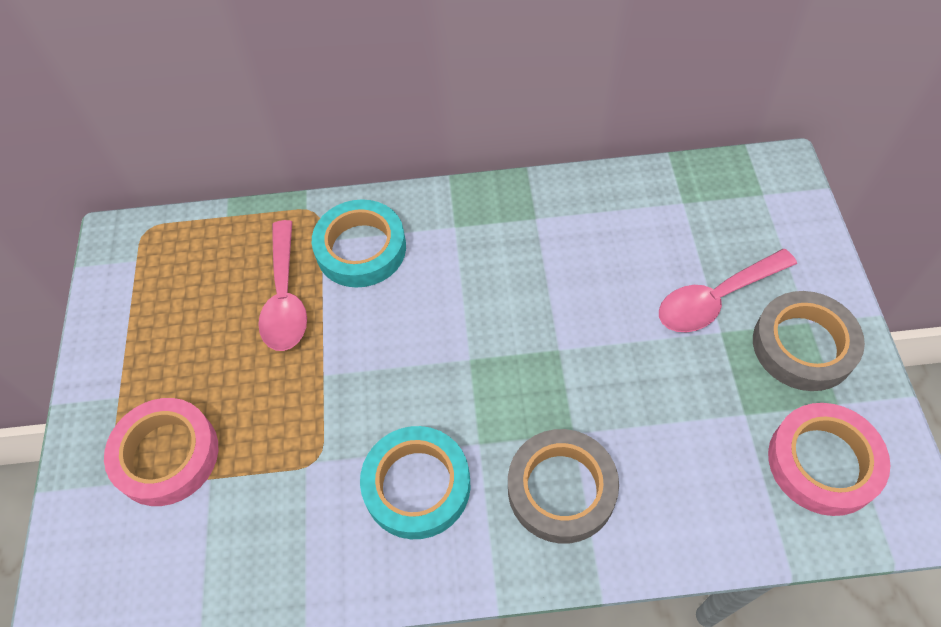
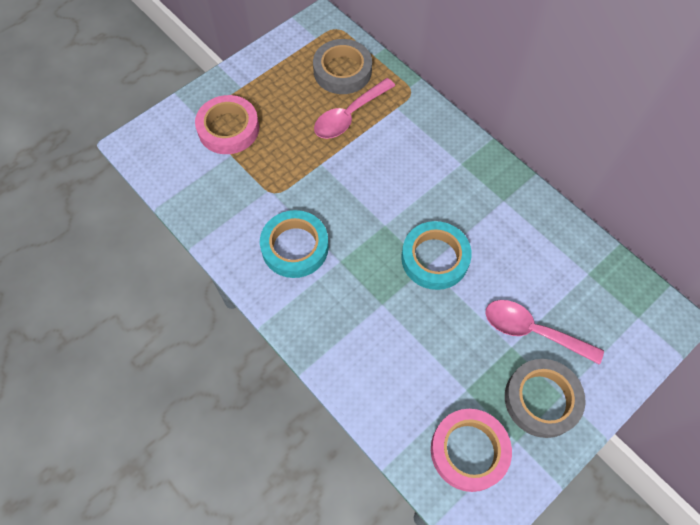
camera: 50 degrees right, 5 degrees up
(361, 249) = (407, 129): turquoise tape -> turquoise tape (435, 258)
(561, 489) = (345, 317): grey tape -> grey tape (342, 71)

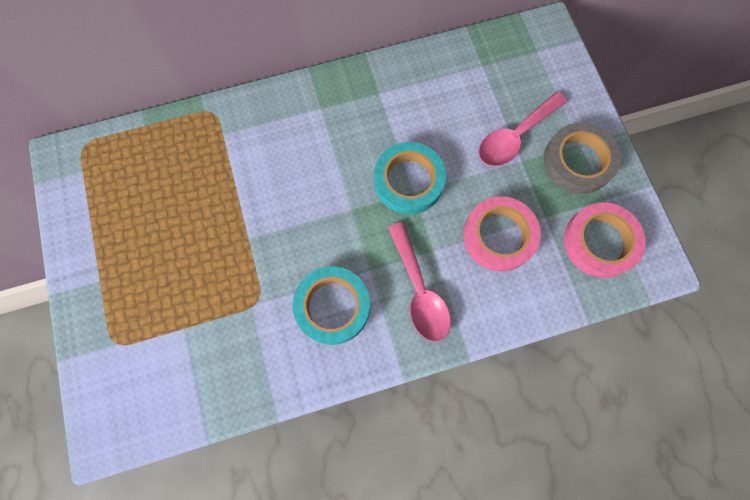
camera: 65 degrees left, 10 degrees up
(228, 129) = (148, 317): pink tape -> pink tape (499, 236)
(342, 71) = (144, 165): grey tape -> none
(349, 116) = (206, 184): pink spoon -> pink spoon (419, 290)

